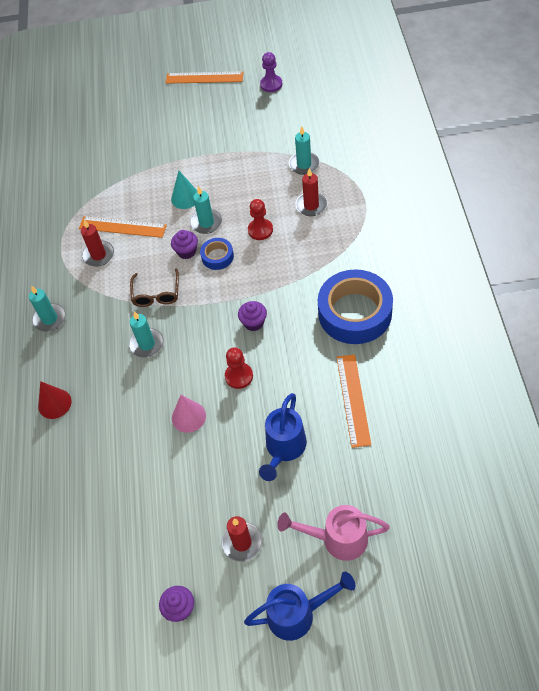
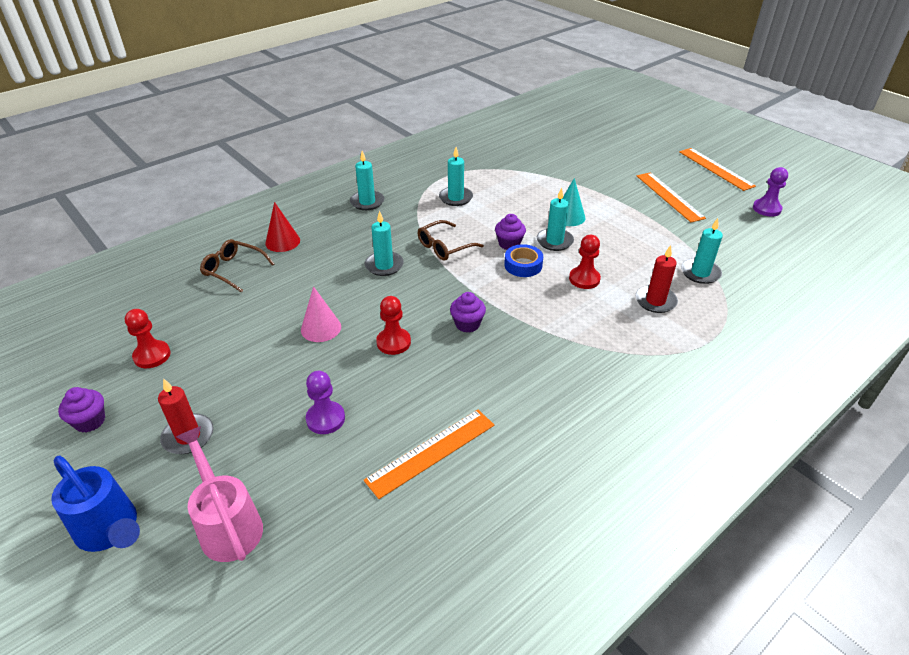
camera: 50 degrees right, 15 degrees down
(65, 454) = (234, 270): none -> brown glasses
(98, 255) = (455, 198): red candle -> turquoise candle
(122, 227) = (498, 197): orange ruler -> orange ruler (669, 196)
(133, 546) = (152, 355): none -> red pawn
(284, 449) = (325, 419): blue watering can -> purple pawn
(355, 313) = (551, 400): blue tape -> none

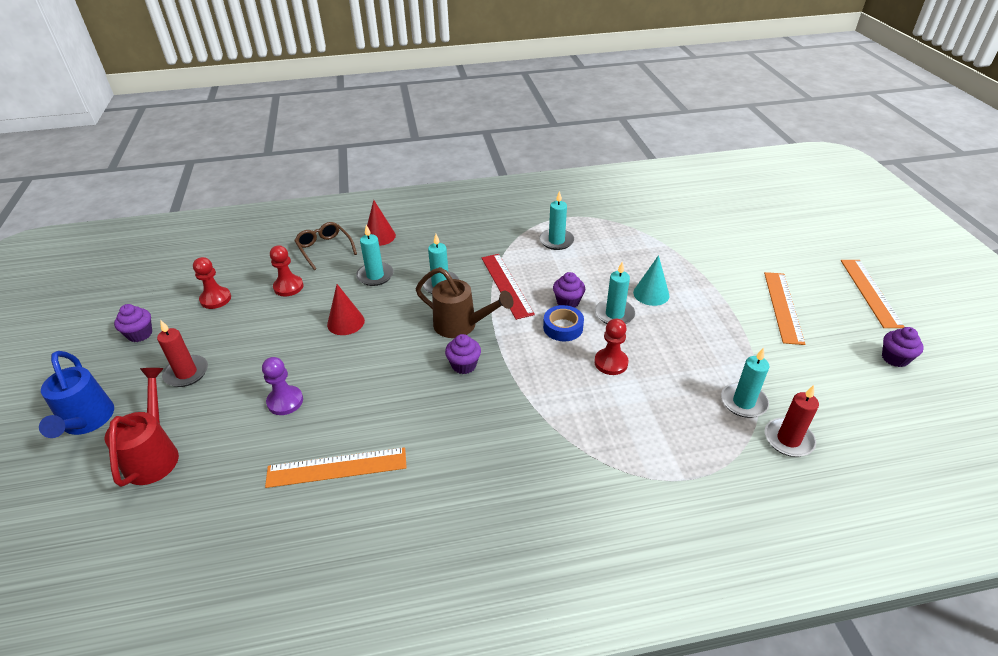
camera: 30 degrees right, 0 degrees up
(228, 524) = (154, 455): pink watering can -> red watering can
(321, 328) = (345, 322): pink cone -> red cone
(367, 202) = (475, 221): turquoise candle -> turquoise candle (375, 276)
(393, 342) = (390, 357): red pawn -> red pawn (288, 287)
(435, 293) = (461, 325): none -> brown watering can
(445, 247) = (506, 285): brown glasses -> red ruler
(655, 301) = (665, 413): red candle -> red candle (788, 439)
(766, 209) = (895, 358): purple pawn -> purple cupcake

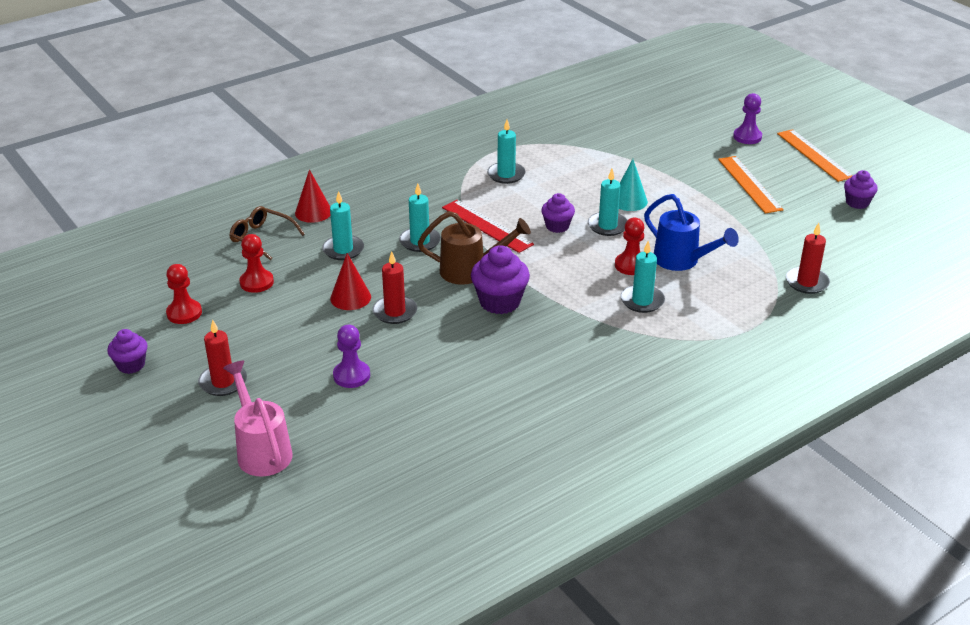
camera: 25 degrees left, 5 degrees down
(87, 422) = (159, 448): blue watering can -> blue watering can (682, 261)
(154, 455) = (261, 450): red watering can -> pink watering can
(337, 467) = (449, 407): orange ruler -> none
(369, 347) = (395, 312): none -> red candle
(464, 365) = (499, 302): purple cupcake -> purple cupcake, size x1.61
(563, 327) = (568, 248): blue tape -> none
(743, 402) = (758, 265): turquoise candle -> turquoise candle (642, 301)
(807, 257) = (747, 137): none -> purple pawn

